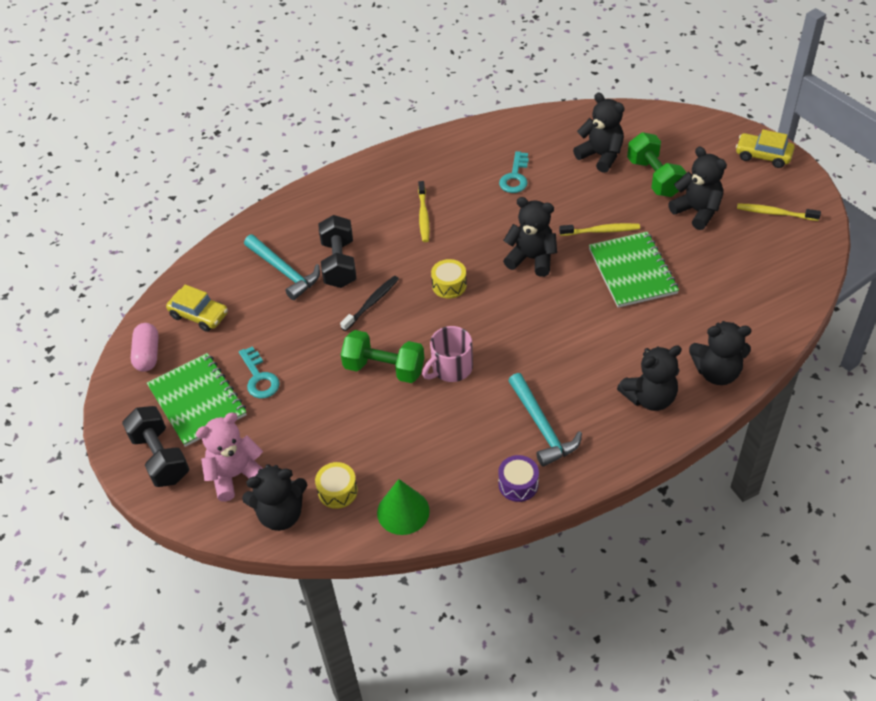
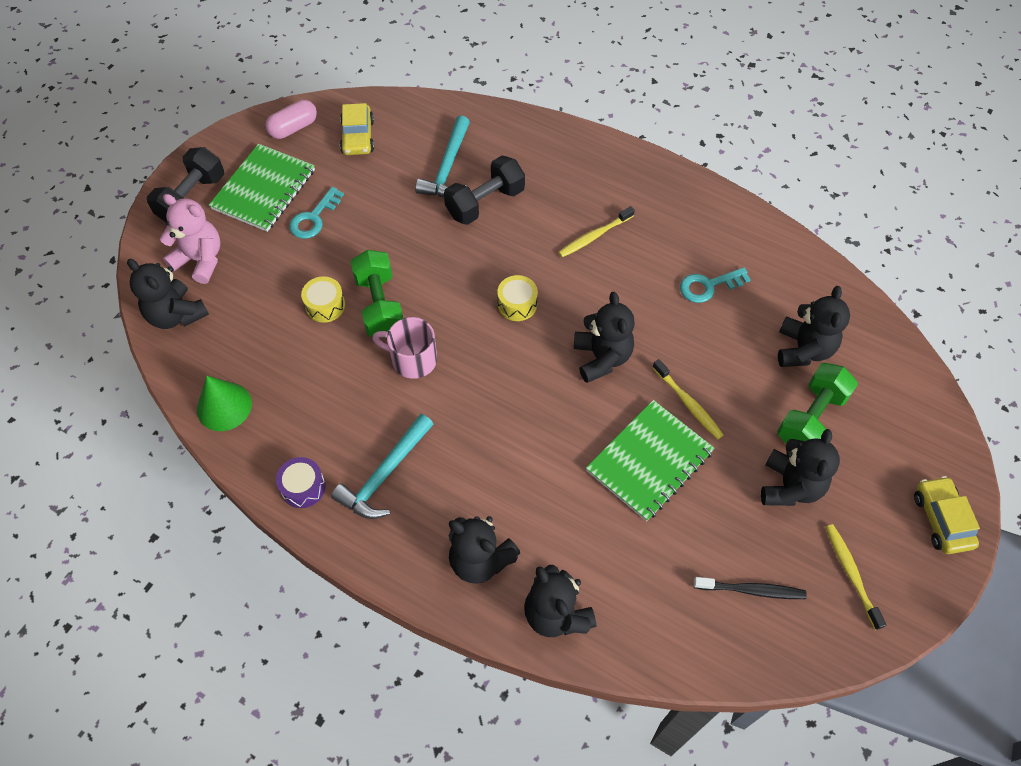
camera: 55 degrees right, 10 degrees up
(337, 491) = (221, 343): yellow drum -> yellow drum (325, 305)
(372, 303) = (453, 254): black toothbrush -> black toothbrush (751, 590)

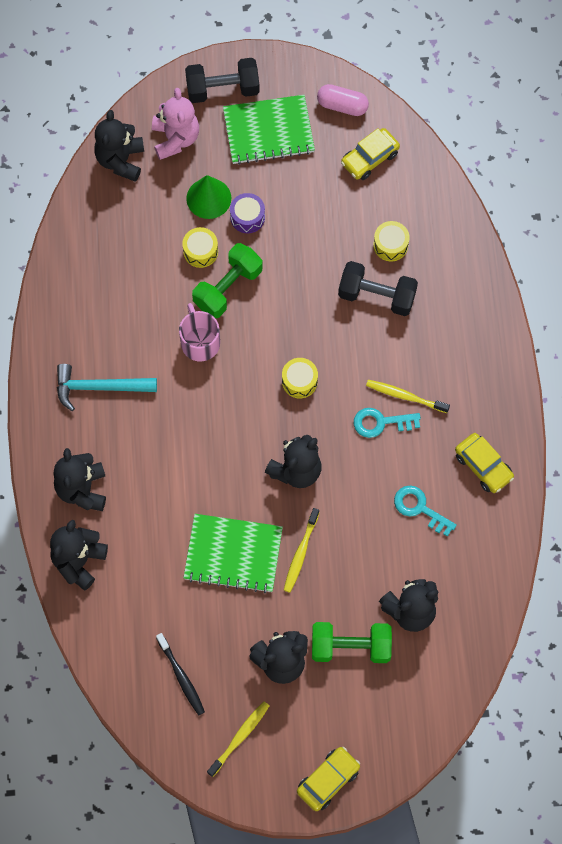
camera: 55 degrees right, 10 degrees up
(224, 406) = (75, 248): green cone -> green cone (208, 198)
(303, 487) = (54, 343): purple drum -> purple drum (247, 217)
(314, 218) = (269, 186): turquoise key -> turquoise key (381, 422)
(448, 167) = (390, 245): turquoise hammer -> yellow drum
(701, 220) = (483, 466): none -> yellow car

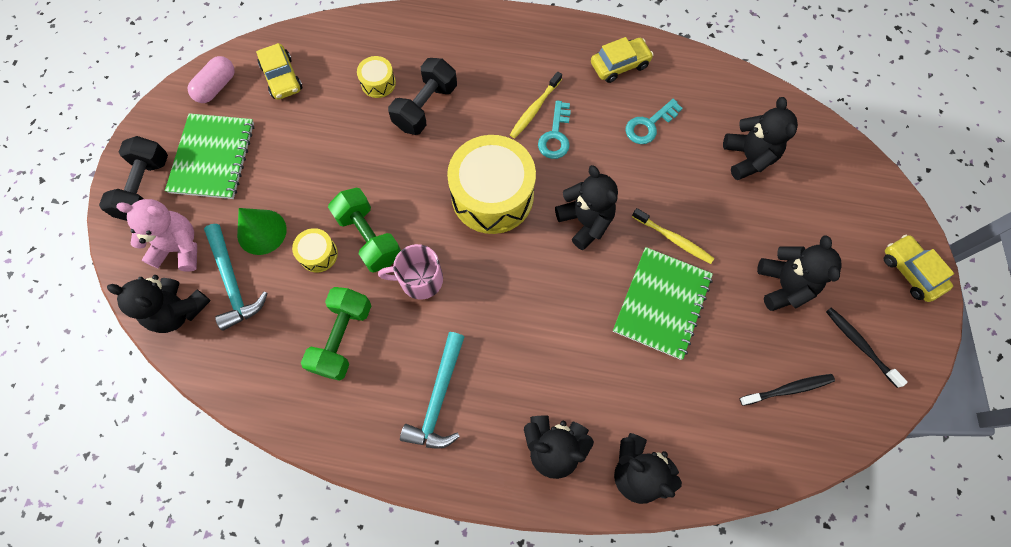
camera: 75 degrees left, 0 degrees up
(156, 193) = (233, 282): none -> turquoise hammer
(240, 737) = (860, 345): yellow toothbrush -> black toothbrush
(247, 217) = (298, 200): purple drum -> none
(299, 381) = (492, 195): yellow drum -> yellow drum, size x2.23
(350, 647) = (777, 218): green dumbbell -> green dumbbell (342, 338)

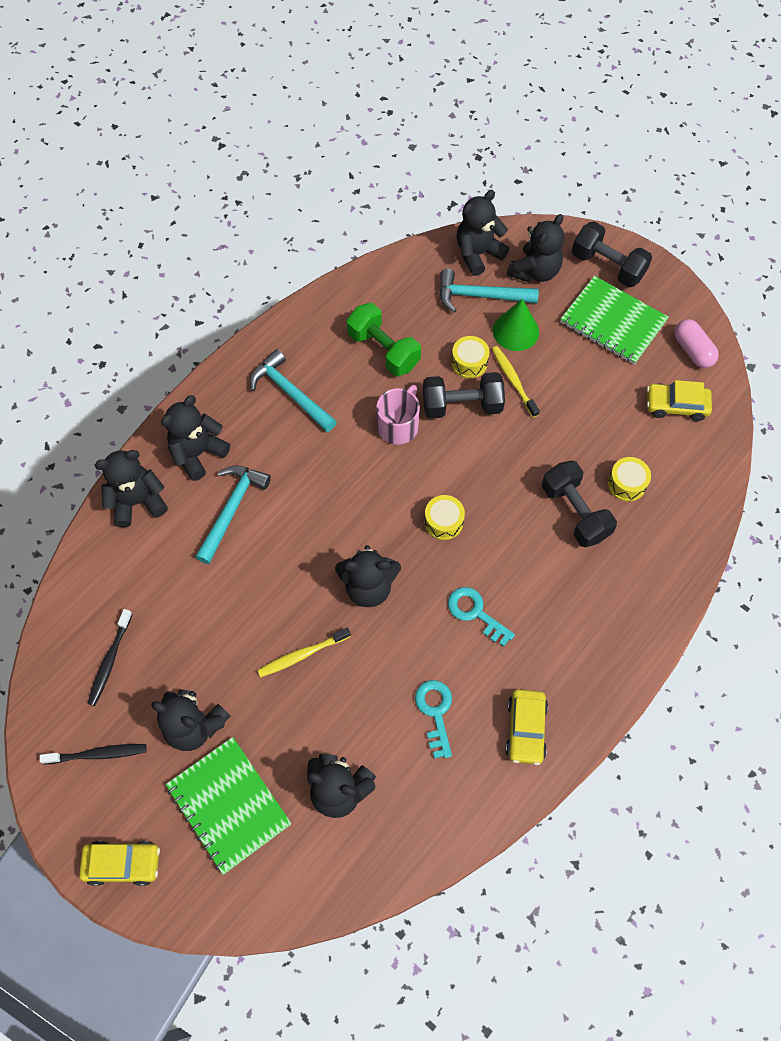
camera: 120 degrees right, 5 degrees down
(179, 248) = (535, 271): pink teddy bear -> black teddy bear
(369, 237) = (462, 406): green dumbbell -> black dumbbell
(492, 195) = (443, 522): yellow drum -> yellow drum, size x0.45
(534, 109) = (517, 610): yellow toothbrush -> yellow toothbrush (513, 381)
(590, 376) = (231, 509): none -> turquoise hammer
(662, 303) = (251, 605): green notebook -> green notebook (228, 805)

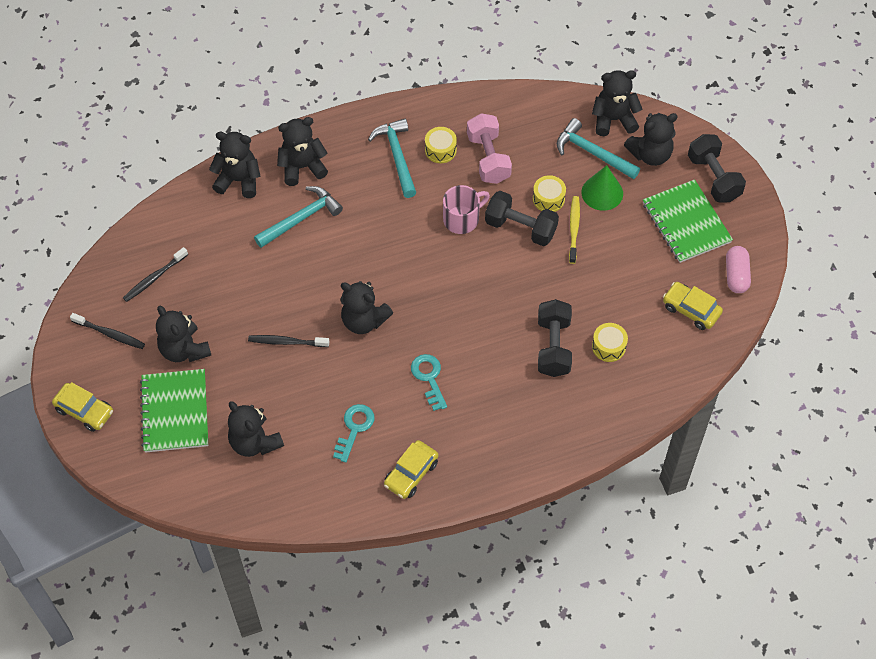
camera: 30 degrees right, 5 degrees down
(302, 655) = (286, 342): yellow toothbrush -> black toothbrush
(383, 350) = (488, 158): green dumbbell -> pink dumbbell
(443, 522) = (449, 304): yellow drum -> yellow drum (440, 150)

